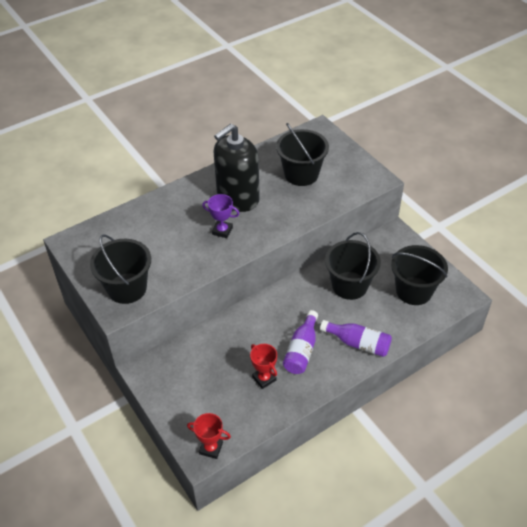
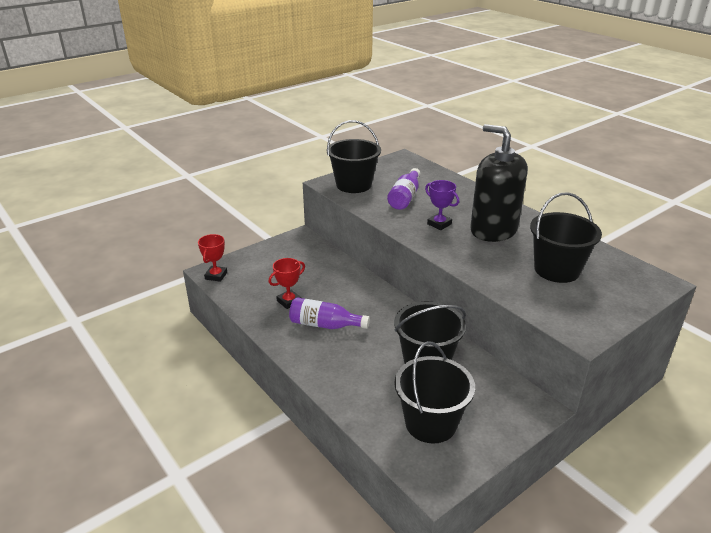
camera: 85 degrees right, 15 degrees down
(222, 231) = (439, 224): purple trophy -> purple trophy turned 60 degrees counterclockwise
(358, 343) = (336, 368): purple bottle -> purple bottle (405, 197)

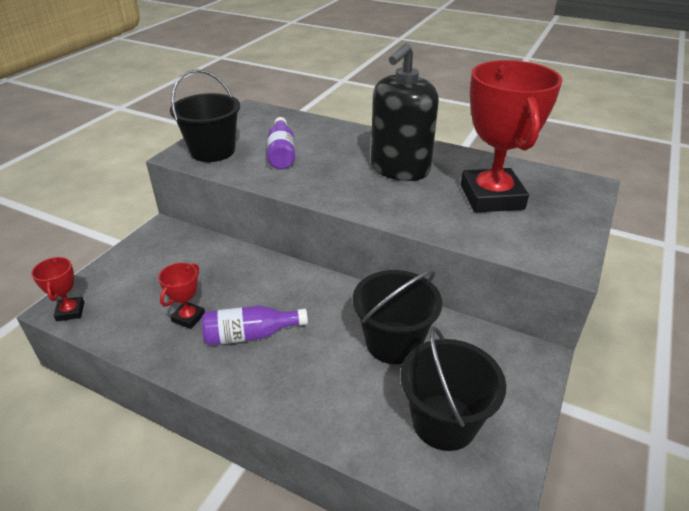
camera: 25 degrees left, 5 degrees up
(439, 224) = (339, 175): purple trophy -> none
(493, 230) = (400, 169): black soap dispenser -> black soap dispenser turned 75 degrees counterclockwise
(556, 270) = (491, 197): black bucket -> red trophy

